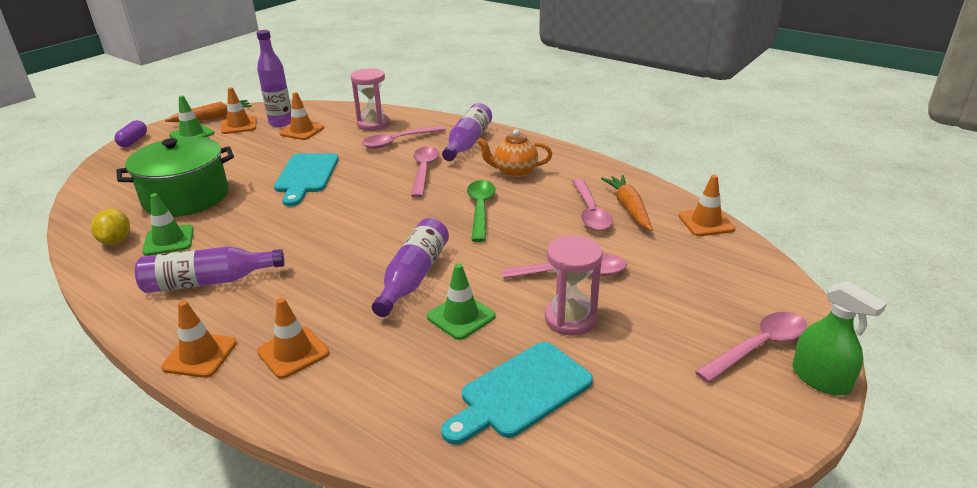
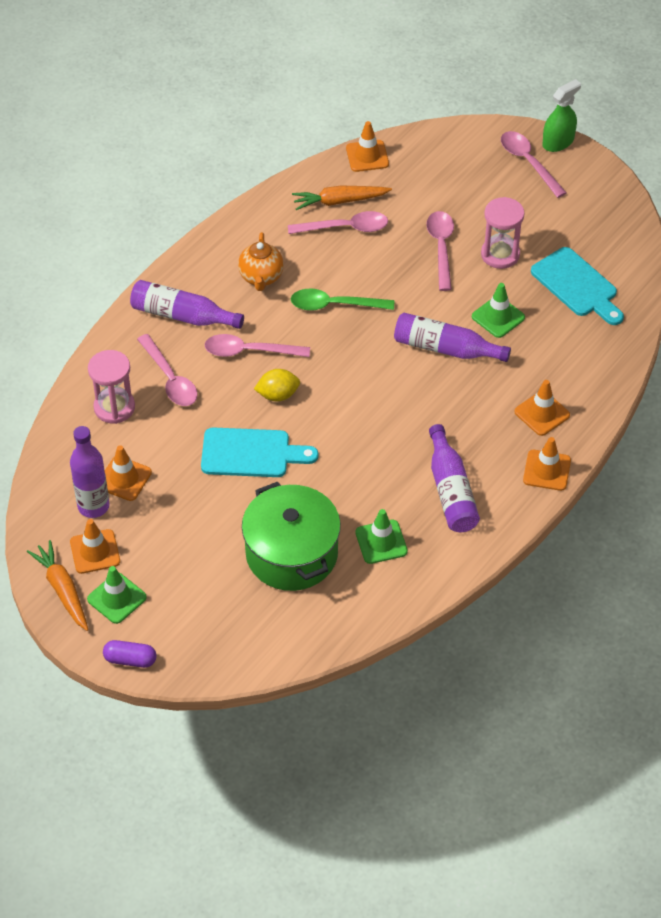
camera: 90 degrees left, 20 degrees up
(116, 241) = (379, 587): yellow lemon -> yellow lemon (278, 395)

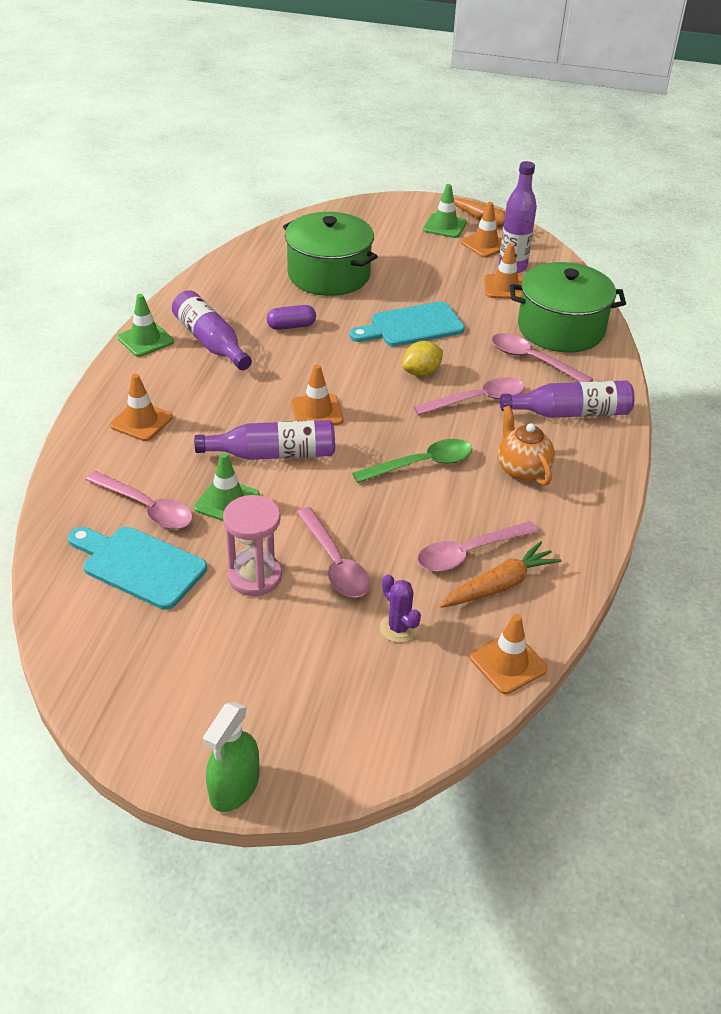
camera: 155 degrees right, 10 degrees down
(114, 407) = (560, 329): pink hourglass -> green pot
(130, 659) = (406, 202): purple capsule -> purple capsule (291, 326)
(381, 542) = (257, 297): green traffic cone -> green traffic cone (145, 340)
(422, 194) = (398, 628): none -> purple cactus
(528, 162) = (269, 731): pink spoon -> pink spoon (147, 508)
(547, 470) = (121, 377): orange traffic cone -> orange traffic cone (317, 412)

